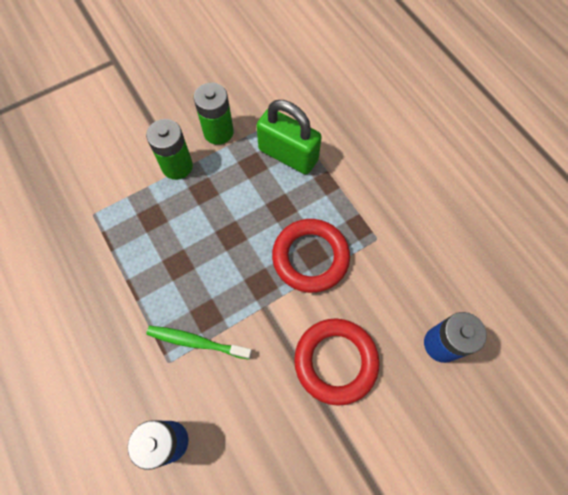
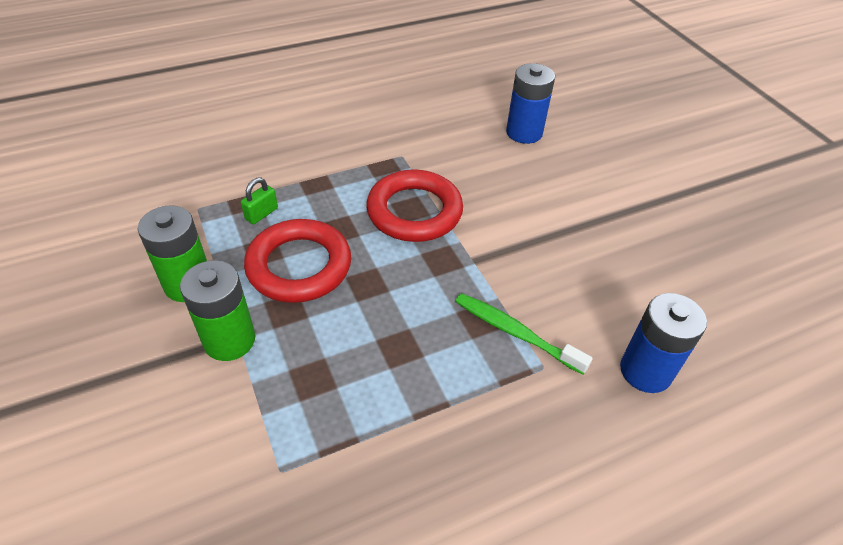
camera: 85 degrees left, 20 degrees down
(197, 342) = (515, 333): green toothbrush -> green toothbrush turned 105 degrees clockwise
(288, 155) = (261, 214): green padlock -> green padlock, size x0.42
(335, 361) = (541, 207): red ring -> red ring (299, 266)

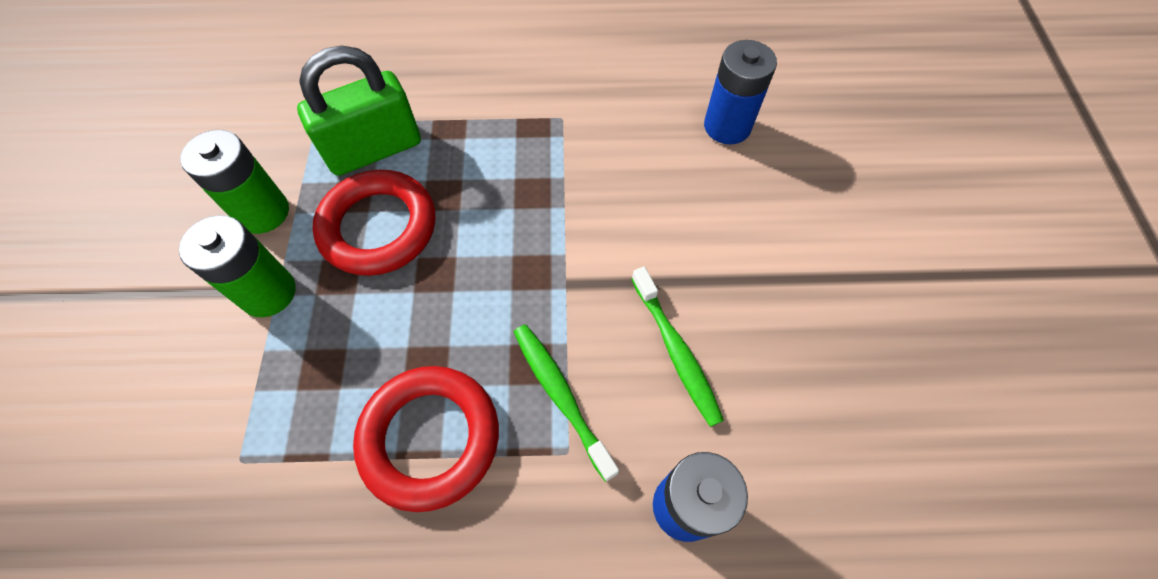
camera: 25 degrees right, 15 degrees up
(261, 214) = (374, 149): green padlock -> green padlock, size x2.40
(414, 211) = (536, 197): red ring -> red ring (430, 438)
(577, 278) = (675, 351): none -> green toothbrush

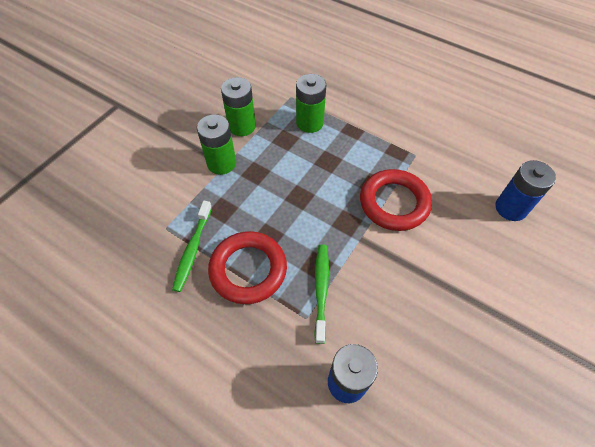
camera: 35 degrees right, 5 degrees down
(374, 149) = (309, 123): green padlock -> green battery
(378, 227) = (288, 160): red ring -> red ring (394, 203)
(675, 351) = (395, 306): green toothbrush -> green toothbrush (192, 249)

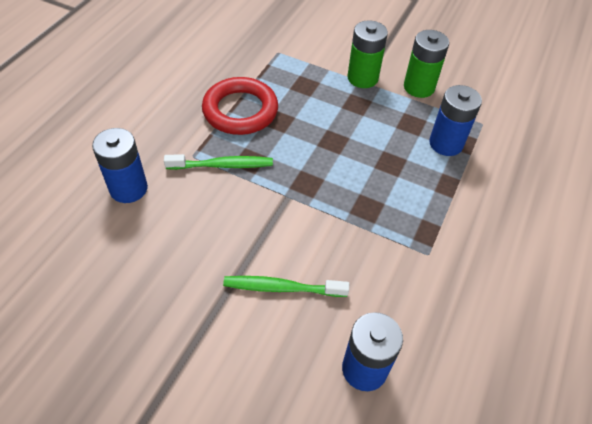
camera: 80 degrees right, 5 degrees down
(192, 249) = (257, 72): green toothbrush -> green toothbrush (282, 288)
(309, 123) = (446, 143): green battery -> blue battery
(394, 203) = (344, 228): red ring -> none

